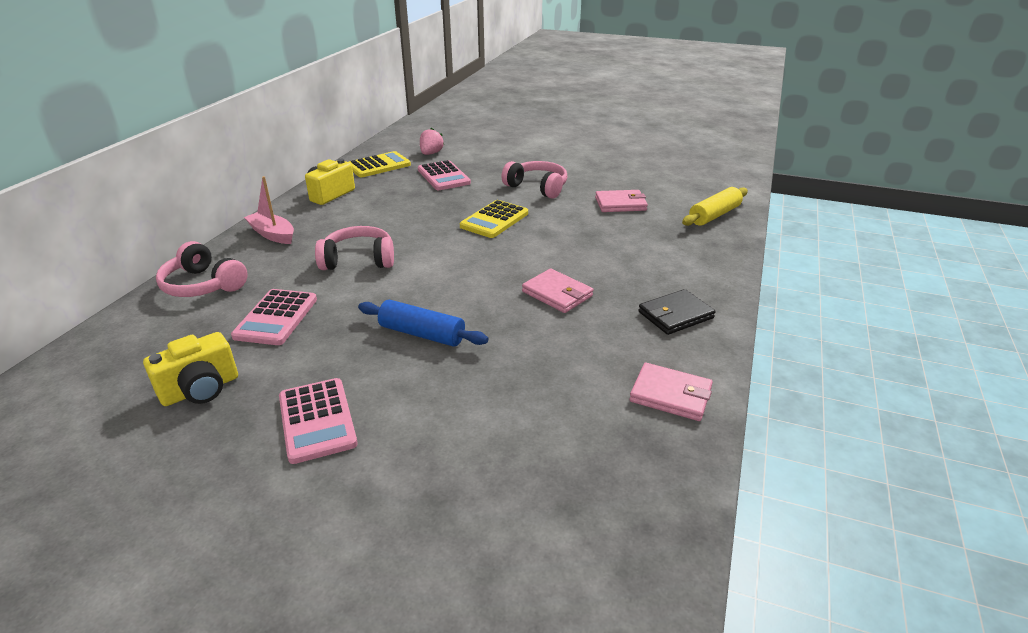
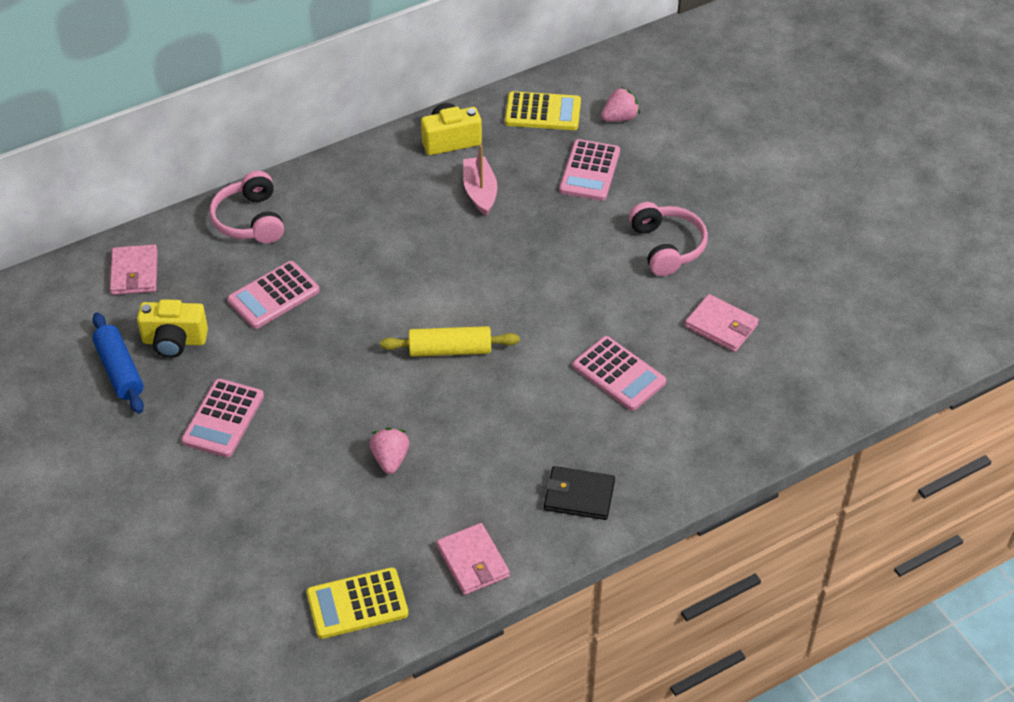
camera: 40 degrees right, 15 degrees up
(272, 234) = (351, 179): pink boat -> pink boat (480, 192)
(358, 260) = (392, 260): pink headphones -> none
(422, 334) = (360, 383): blue rolling pin -> blue rolling pin (119, 370)
(494, 220) = (565, 275): yellow calculator -> yellow calculator (357, 604)
(511, 367) = (390, 459): none -> pink strawberry
(557, 294) = (510, 408): pink wallet -> pink wallet (134, 272)
(599, 247) = (618, 374): none -> pink calculator
(714, 215) = (797, 403): yellow rolling pin -> yellow rolling pin (450, 350)

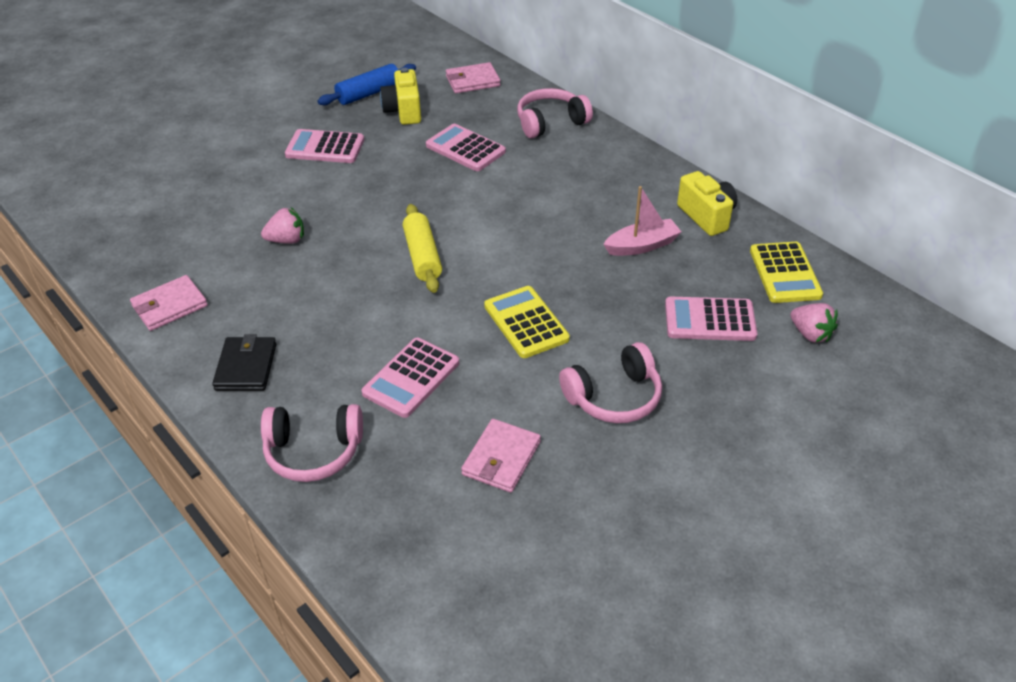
camera: 80 degrees right, 5 degrees down
(357, 604) = (130, 246): yellow calculator -> yellow calculator (526, 322)
(694, 448) = (313, 451): none -> pink headphones

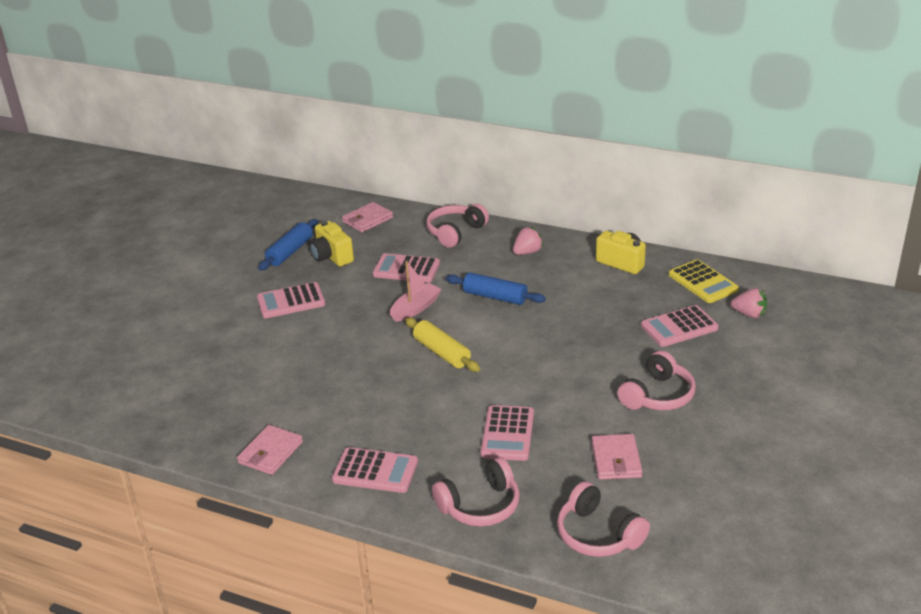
camera: 25 degrees left, 10 degrees down
(246, 367) = (375, 471): black wallet -> pink calculator
(287, 240) = (323, 376): pink strawberry -> pink strawberry (527, 252)
(405, 543) = (598, 534): none -> pink headphones
(526, 322) = (557, 370): yellow calculator -> none
(531, 211) = (495, 297): none -> blue rolling pin
(642, 246) = (594, 295): pink boat -> pink boat (415, 308)

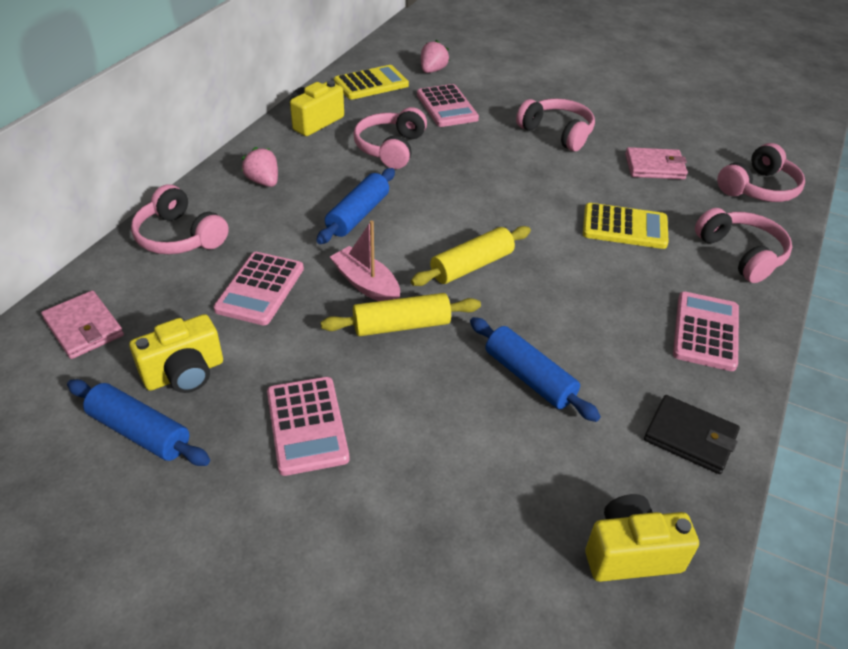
camera: 90 degrees left, 10 degrees up
(188, 421) = (631, 553): none -> yellow camera
(270, 452) = (690, 437): pink wallet -> black wallet
(327, 382) = (529, 377): none -> blue rolling pin
(375, 326) = (401, 325): none -> yellow rolling pin
(507, 434) = (624, 227): pink calculator -> yellow calculator
(594, 303) = (390, 148): none -> pink headphones

